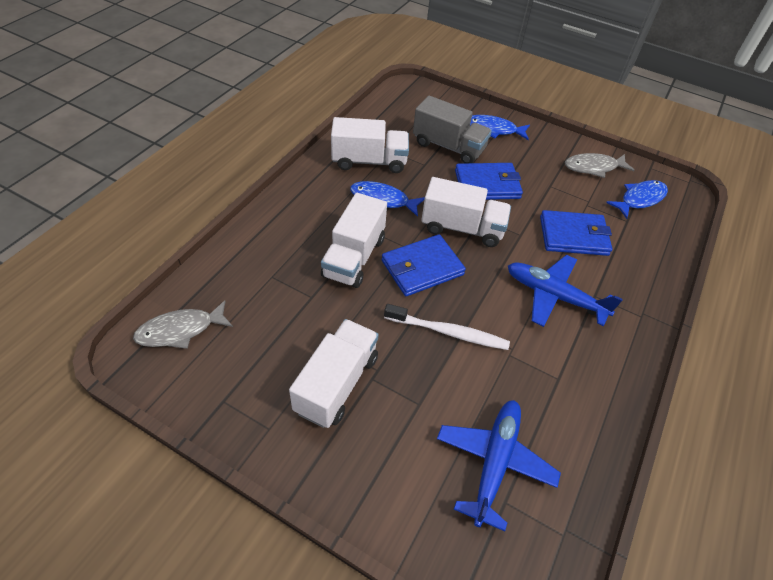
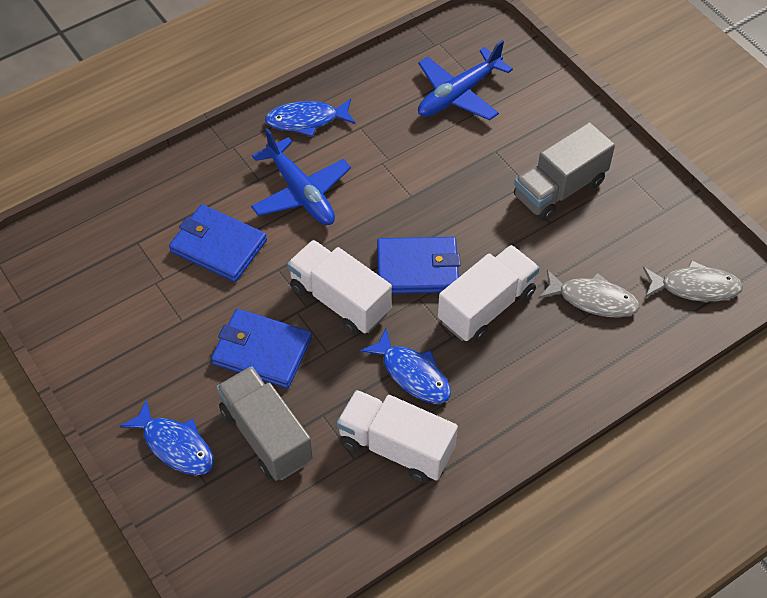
camera: 150 degrees left, 5 degrees up
(337, 384) = (559, 189): white truck -> grey truck
(448, 332) = (432, 196): white toothbrush -> none
(593, 167) = (97, 328): grey fish -> grey fish (592, 299)
(640, 199) = (90, 262): blue fish -> blue fish (306, 120)

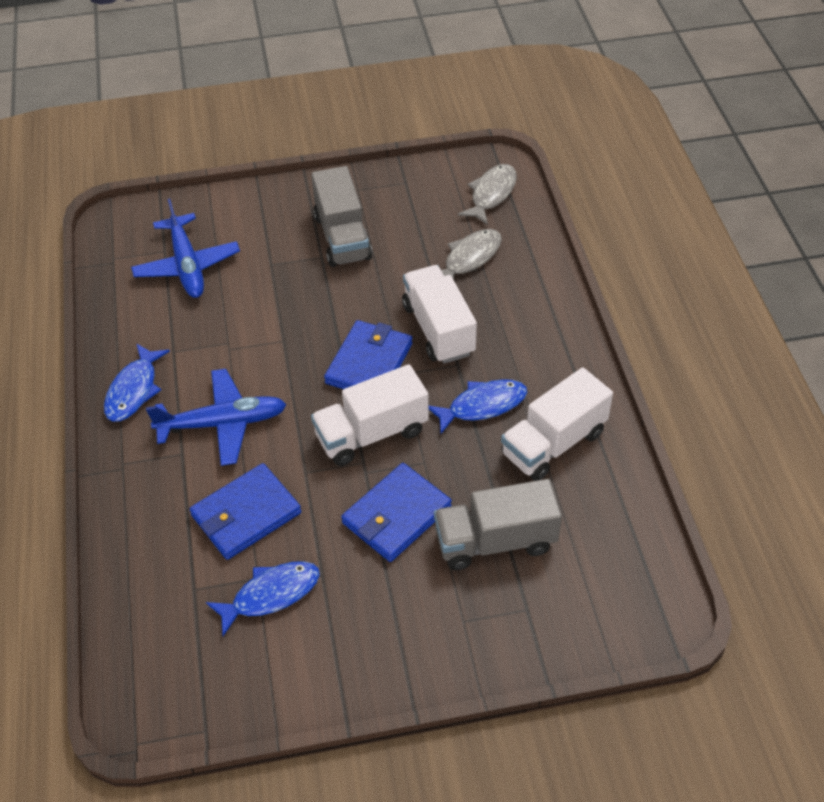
camera: 65 degrees left, 5 degrees down
(175, 445) = (471, 624): blue fish -> blue fish (271, 595)

